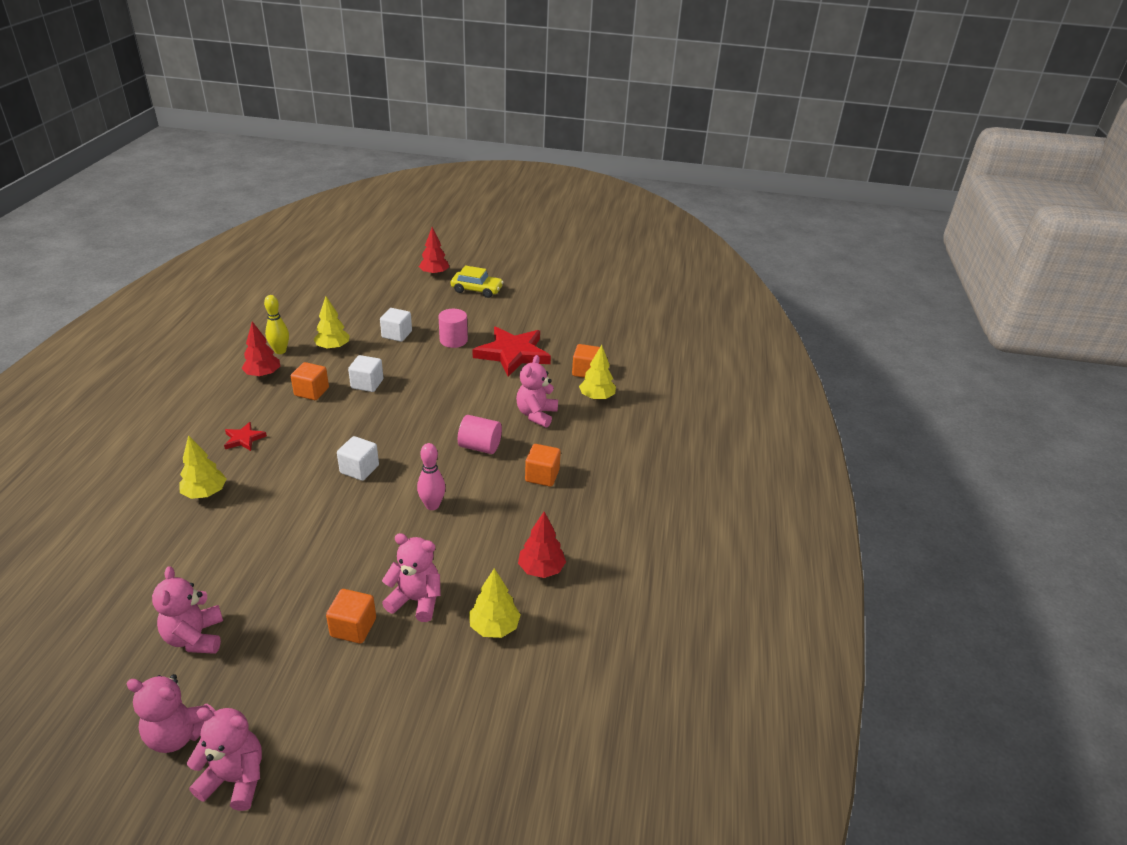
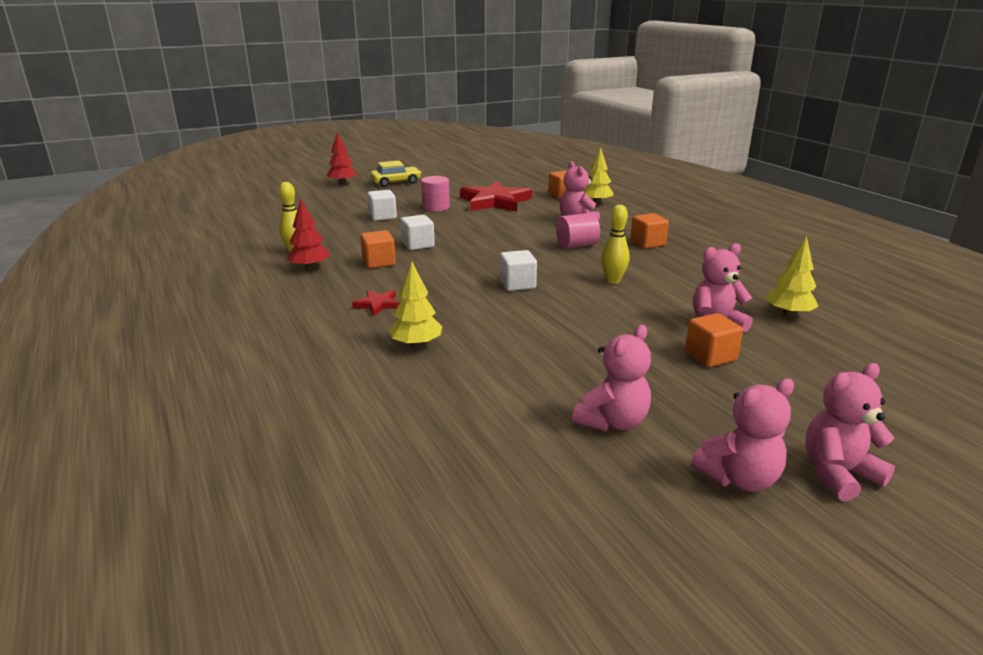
camera: 35 degrees left, 10 degrees down
(195, 637) = (612, 421): pink teddy bear -> pink teddy bear turned 90 degrees counterclockwise
(333, 348) = (342, 237): yellow tree -> none
(432, 505) = (613, 281): pink bowling pin -> yellow bowling pin
(541, 569) = (748, 279): red tree -> none

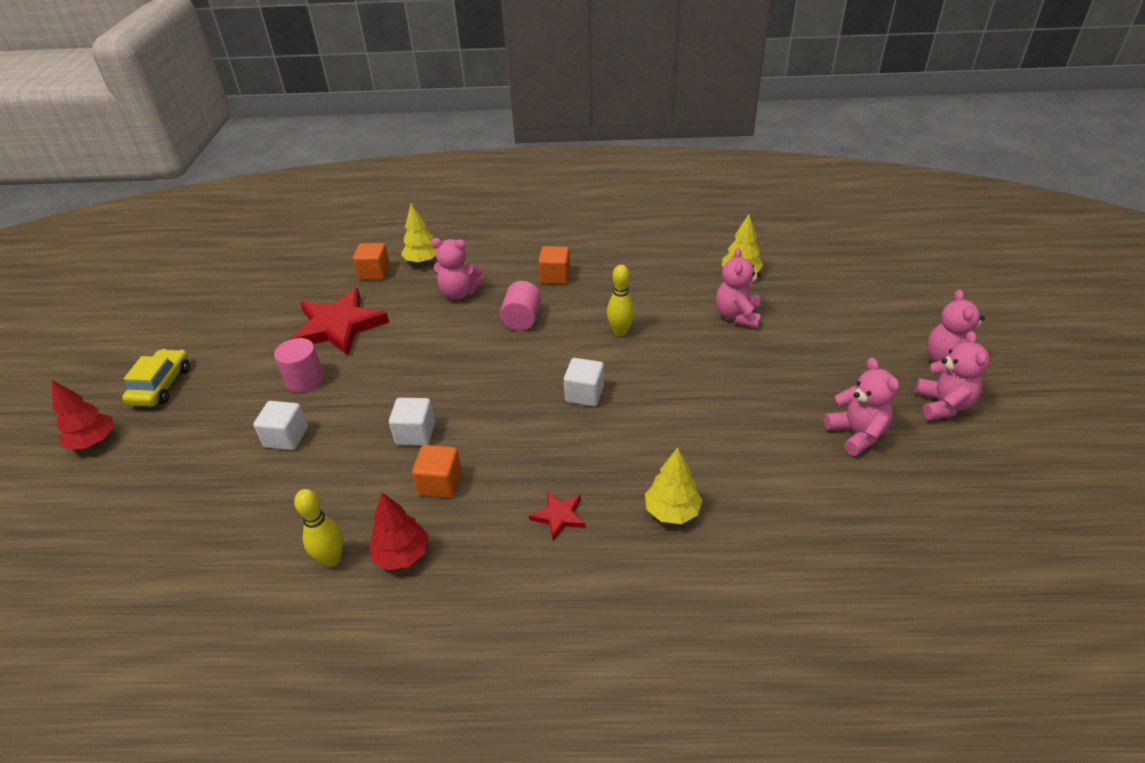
camera: 60 degrees left, 15 degrees up
(710, 356) = (784, 342): orange cube -> none

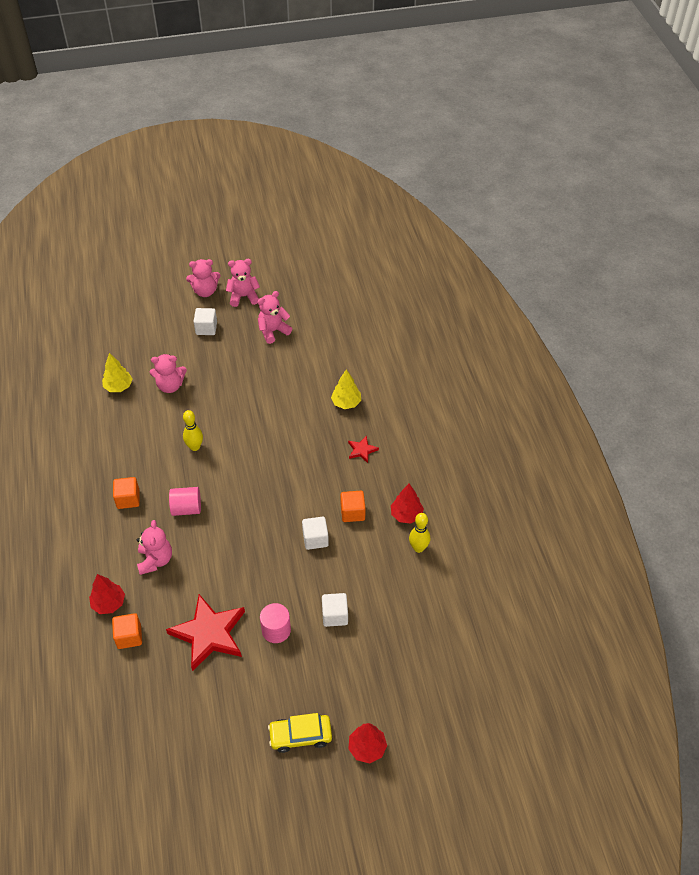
camera: 105 degrees left, 10 degrees up
(422, 261) = (109, 603): yellow tree -> red tree
(584, 394) = (262, 456): white cube -> white cube (206, 328)

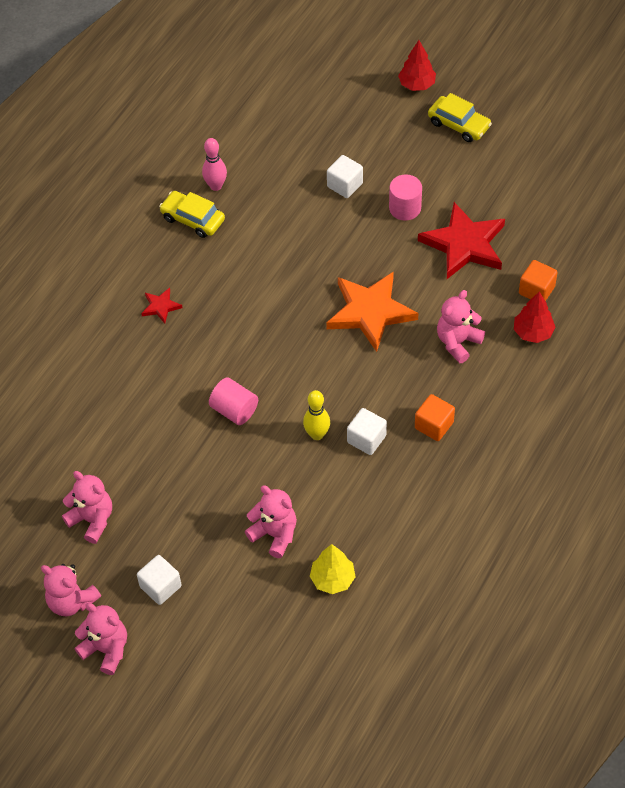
camera: 135 degrees left, 5 degrees up
(186, 508) = (384, 372): pink cylinder -> pink cylinder (234, 410)
(230, 539) = (370, 312): none -> orange star
(273, 331) = (92, 520): pink teddy bear -> pink teddy bear turned 150 degrees counterclockwise
(315, 539) = (294, 256): white cube -> white cube (366, 439)
(346, 403) = (117, 367): yellow tree -> none
(352, 512) = (236, 255): orange cube -> none
(406, 515) = (193, 219): red tree -> yellow car
(418, 548) = (216, 186): yellow bowling pin -> pink bowling pin

